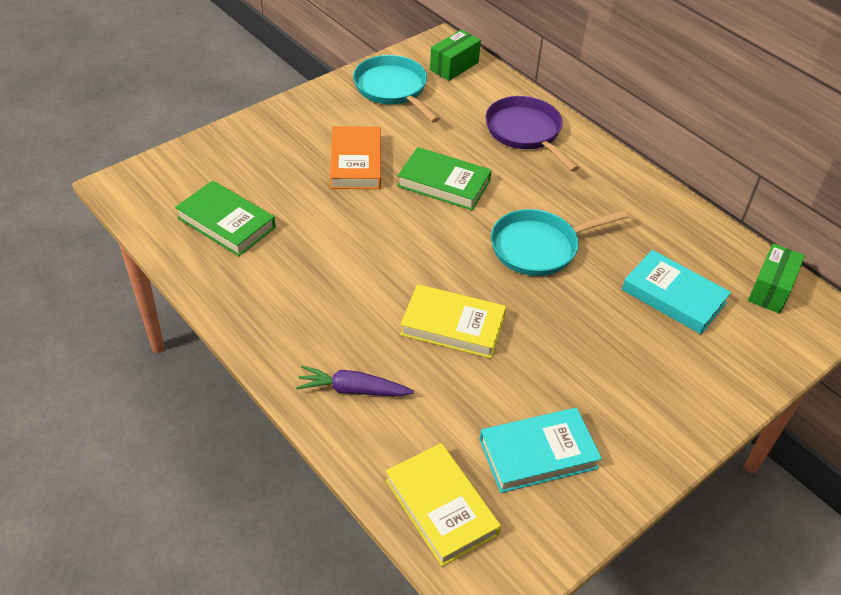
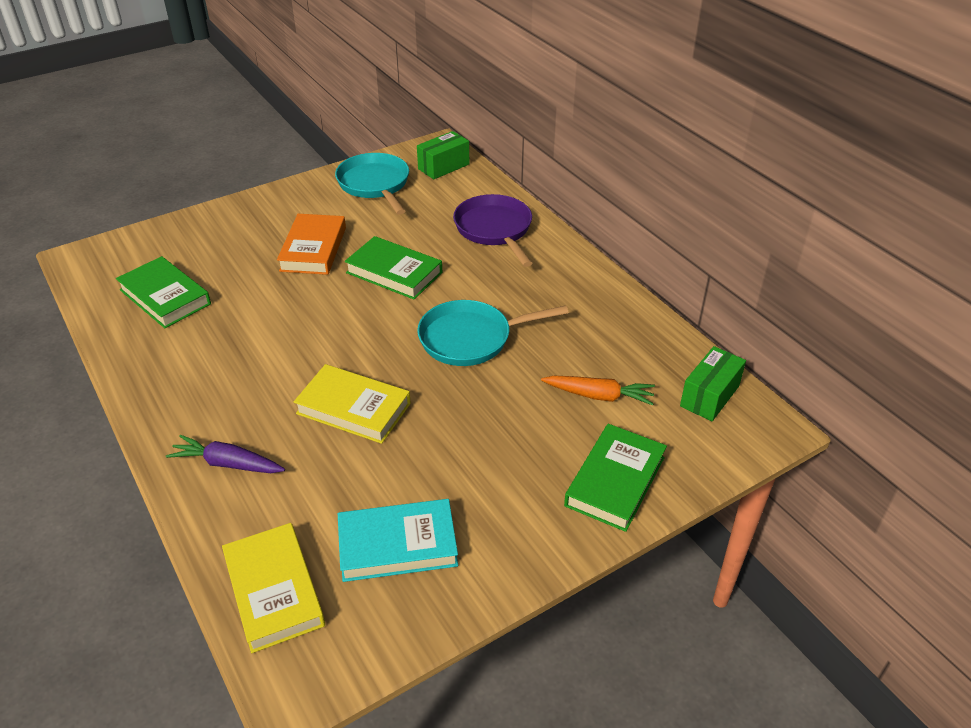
camera: 10 degrees right, 5 degrees down
(673, 296) = (599, 396): turquoise book -> orange carrot
(711, 377) = (615, 481): none -> green book

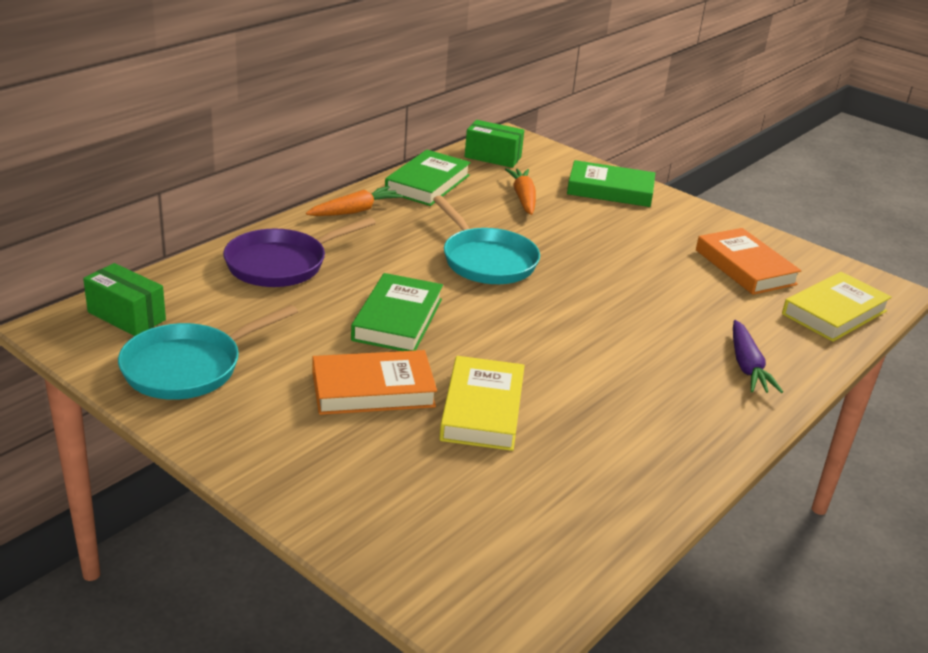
camera: 110 degrees left, 10 degrees down
(165, 297) = (540, 496): green book -> green book (428, 183)
(353, 408) = (626, 310): yellow book -> yellow book (482, 409)
(397, 545) = (745, 267): turquoise book -> orange book
(581, 277) = (355, 211): none -> orange carrot

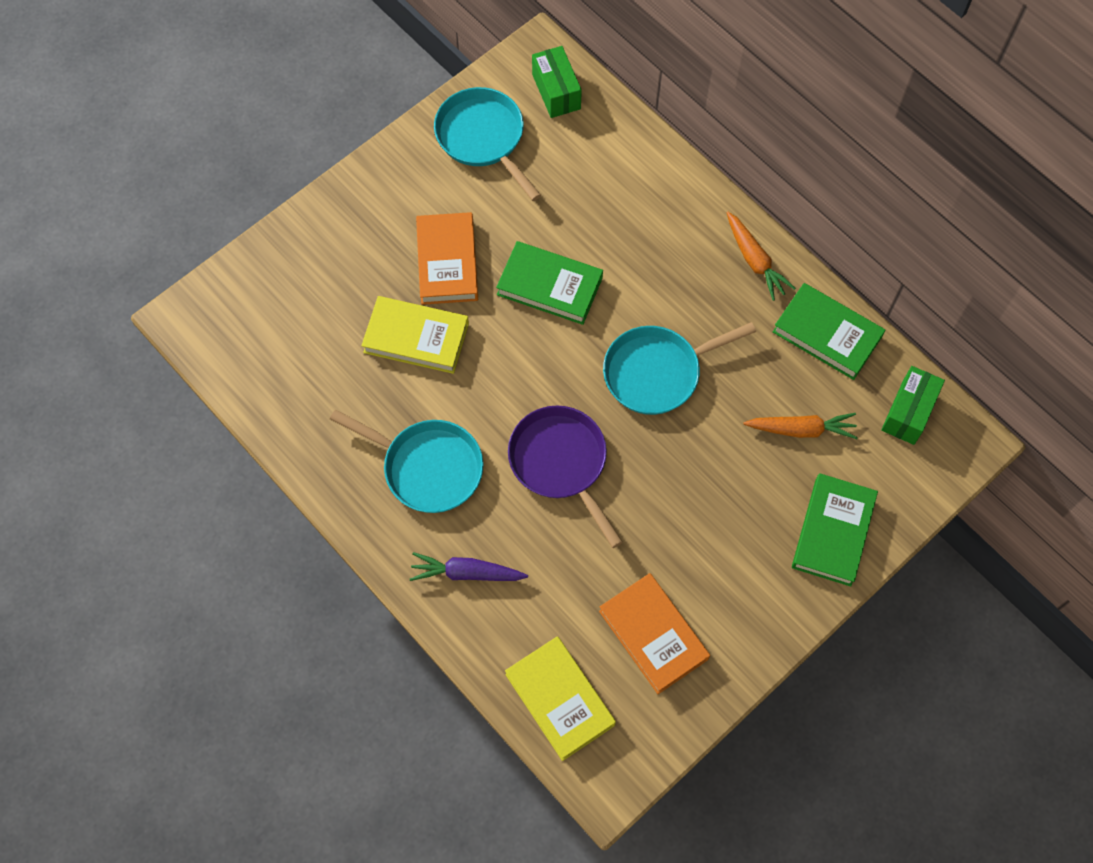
camera: 100 degrees right, 35 degrees up
(126, 316) = (556, 91): green box -> green box turned 60 degrees counterclockwise
(282, 264) = (644, 198): purple pan -> purple pan (561, 463)
(643, 395) = (427, 467): none -> turquoise pan
(745, 267) = (653, 635): orange book -> orange book turned 75 degrees clockwise

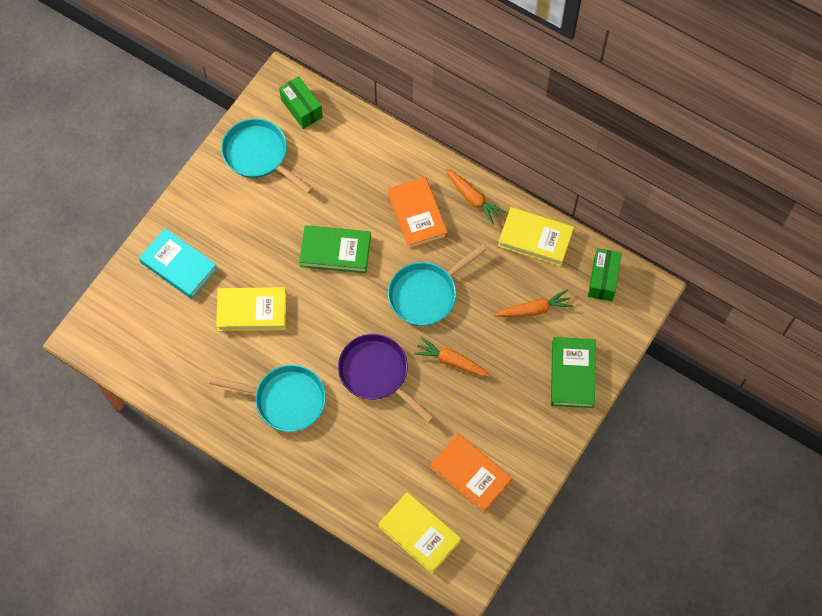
camera: 15 degrees left, 0 degrees up
(337, 255) = (179, 266): none -> turquoise book
(447, 262) = (258, 251): orange book -> orange book (417, 215)
(466, 573) = (333, 465): purple carrot -> none
(668, 472) = (451, 361): none -> orange carrot
(827, 334) = (535, 239): green book -> yellow book

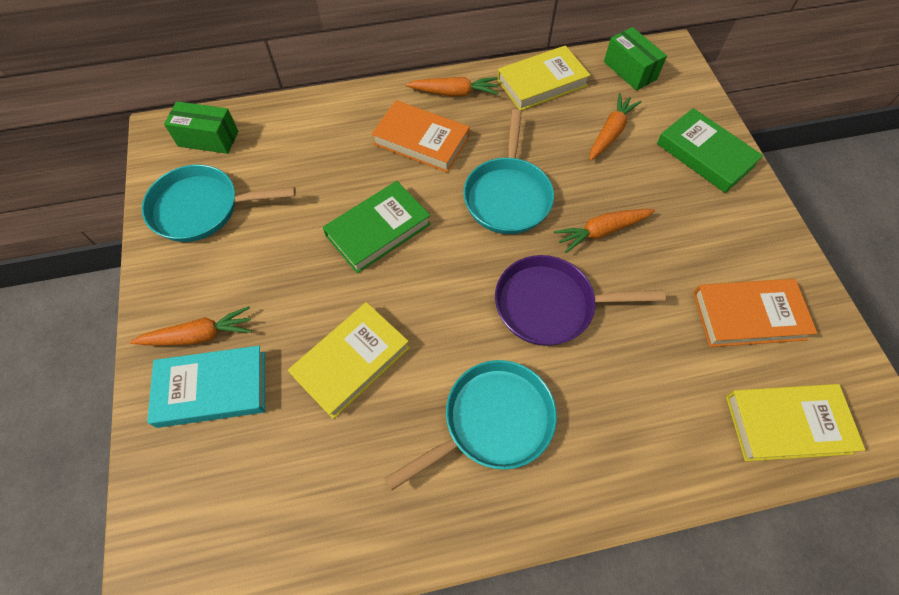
camera: 45 degrees left, 5 degrees down
(196, 232) = (199, 335): none -> orange carrot

